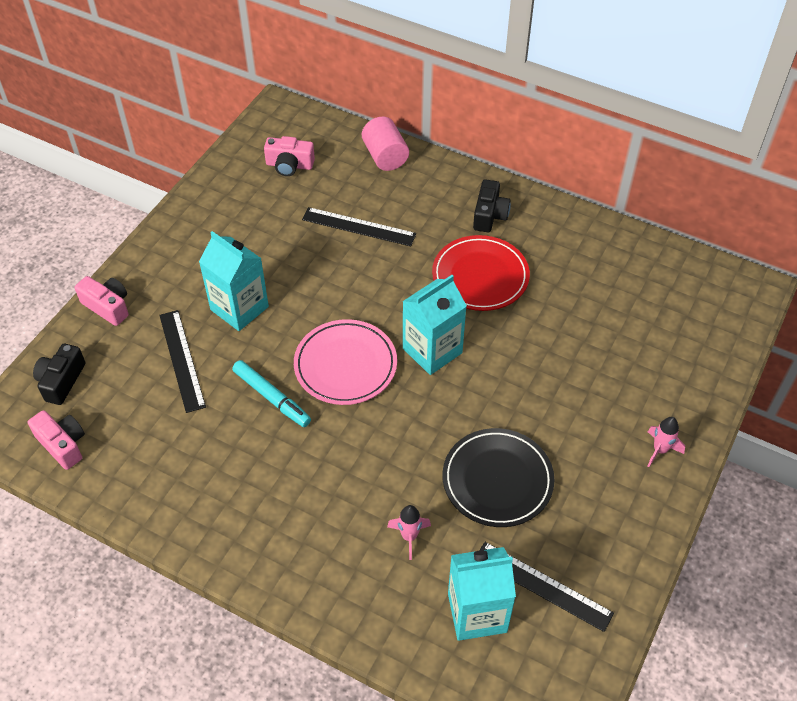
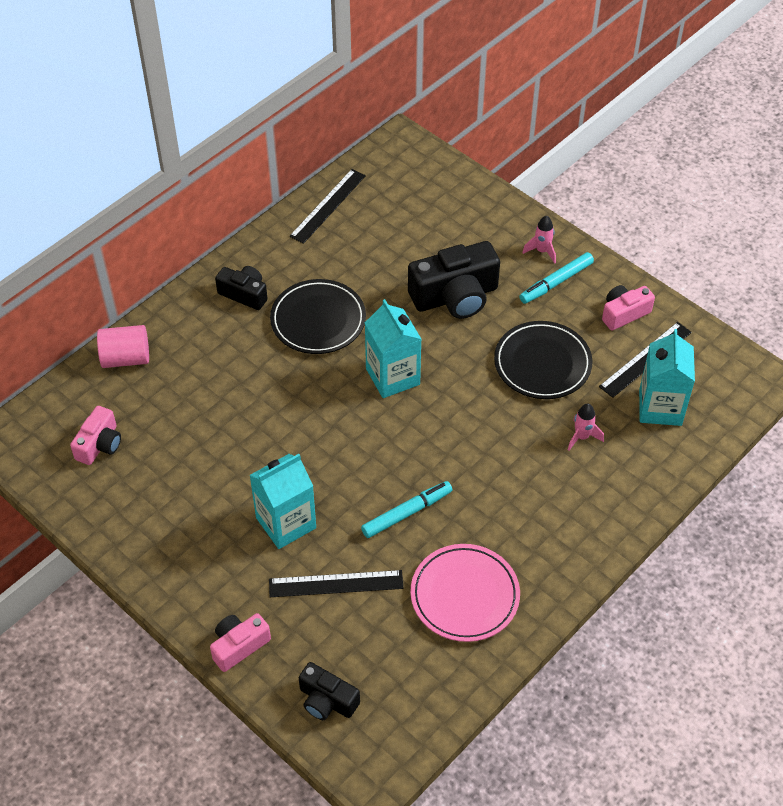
camera: 75 degrees left, 0 degrees up
(62, 445) = (409, 705): pink camera -> pink camera (624, 313)
(345, 365) = (387, 446): pink plate -> pink plate (464, 595)
(358, 227) = (216, 401): black ruler -> black ruler (328, 206)
(480, 276) = (318, 320): red plate -> black plate
(558, 381) = (455, 296): none -> black camera
(619, 472) = (556, 282): none -> turquoise marker

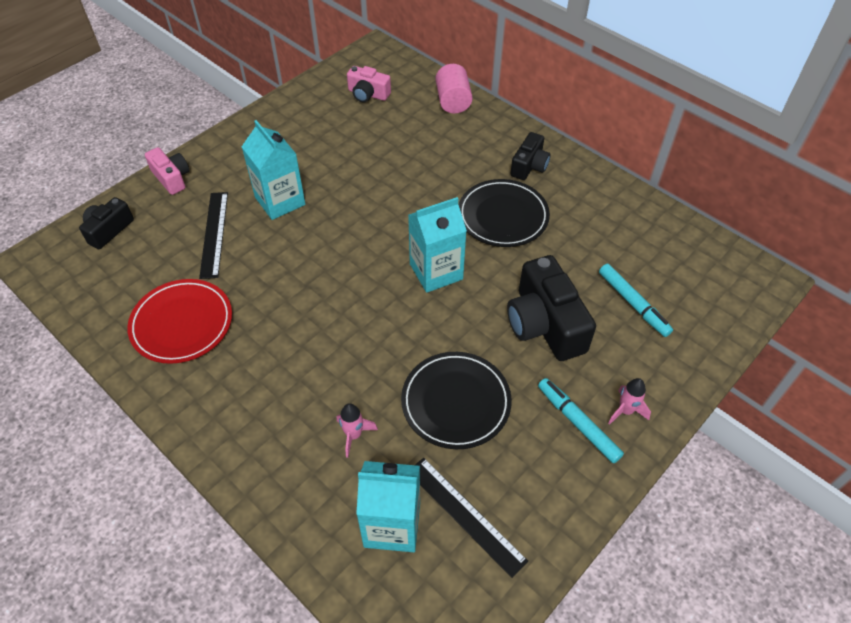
camera: 90 degrees right, 0 degrees up
(328, 206) = (653, 220): black ruler -> none
(407, 513) = (277, 282): turquoise marker -> turquoise marker (633, 304)
(464, 595) = (182, 323): pink plate -> red plate
(624, 313) = (536, 496): pink camera -> none

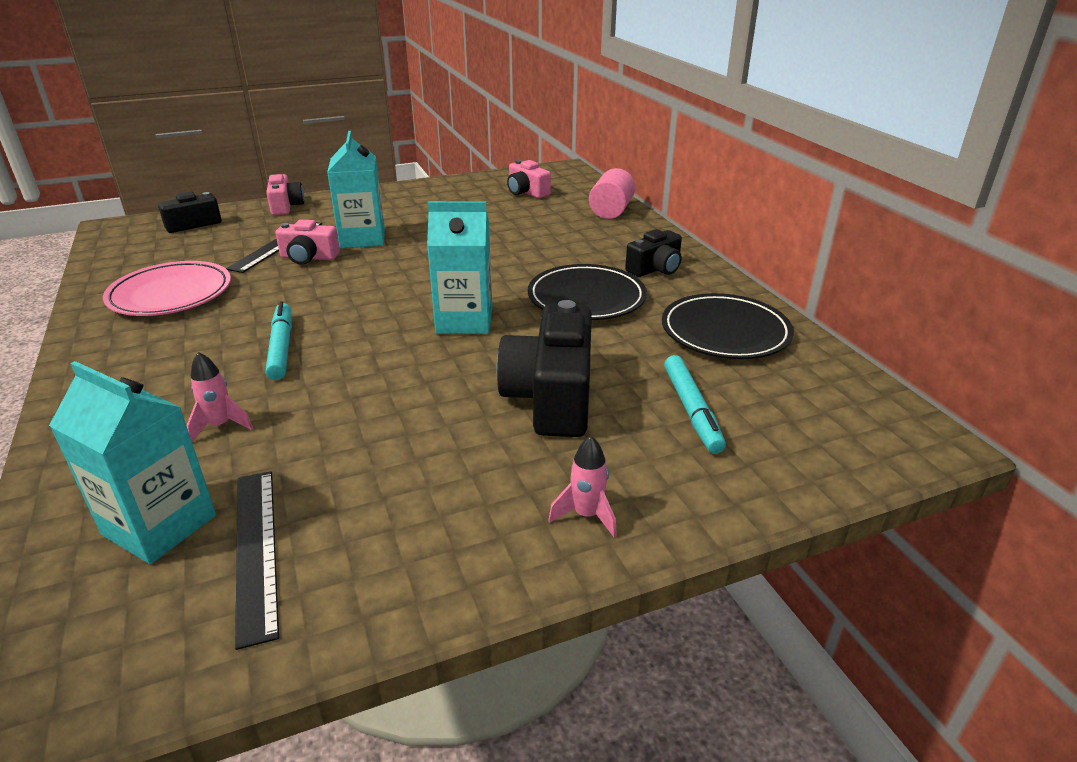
camera: 25 degrees right, 20 degrees down
(182, 323) = (170, 294): red plate -> pink plate
(256, 240) = (309, 257): none -> pink camera
(456, 402) = (368, 434): black plate -> black plate (725, 332)
(578, 423) = (505, 505): turquoise marker -> turquoise marker (282, 347)

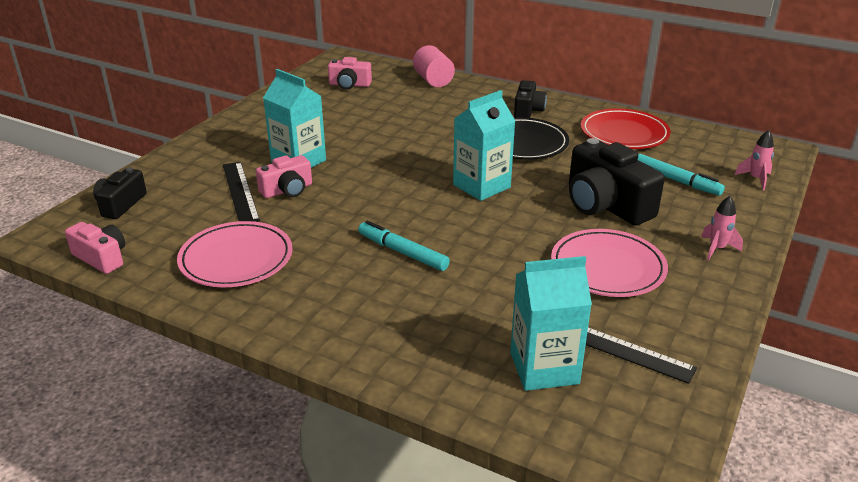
camera: 40 degrees left, 0 degrees up
(220, 426) = (465, 309): pink rocket -> pink rocket (756, 179)
(285, 206) = (175, 160): pink camera -> pink camera (101, 258)
(420, 463) = (607, 267): none -> pink plate
(725, 332) = (624, 133): black plate -> red plate

